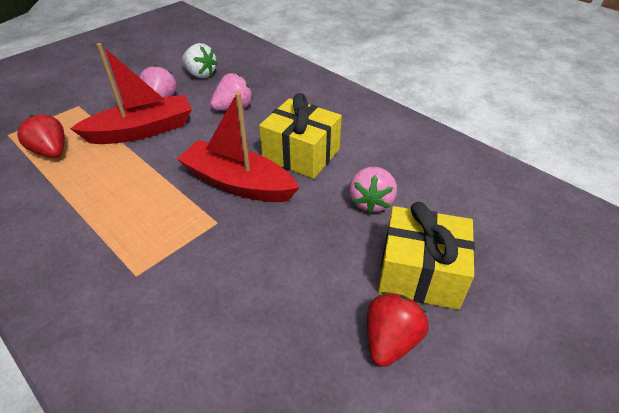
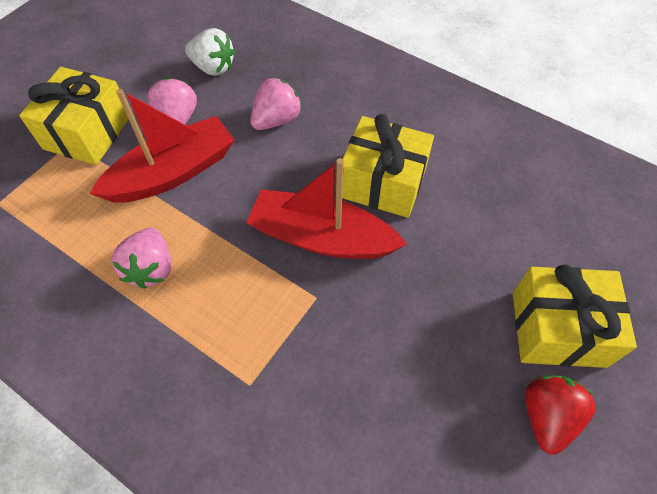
camera: 10 degrees left, 15 degrees up
(51, 152) = (70, 224): red strawberry -> none
(93, 101) = (87, 132): none -> yellow gift
(371, 202) = (482, 241): pink strawberry -> pink strawberry (151, 268)

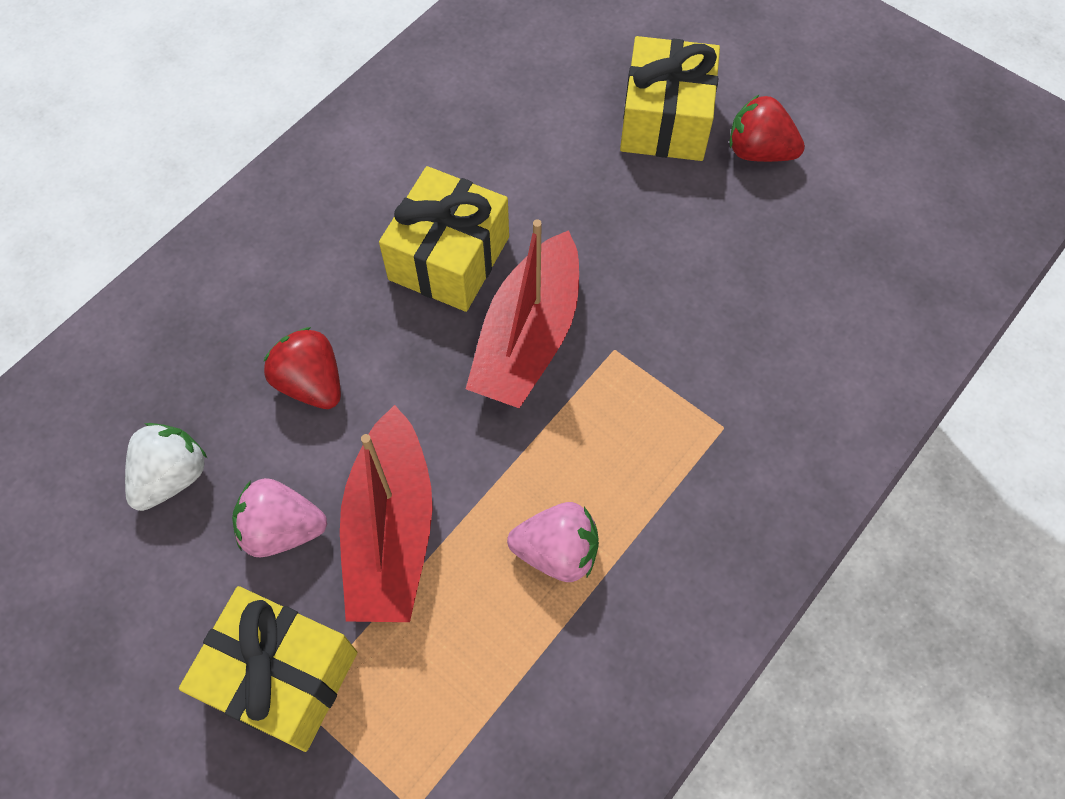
camera: 85 degrees left, 5 degrees up
(173, 172) = (391, 531): red boat -> red boat turned 150 degrees counterclockwise
(276, 120) = (311, 383): pink strawberry -> red strawberry

